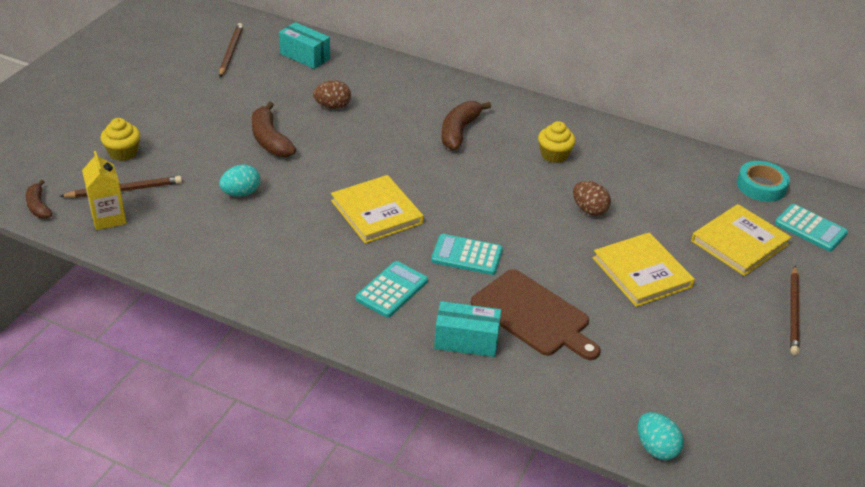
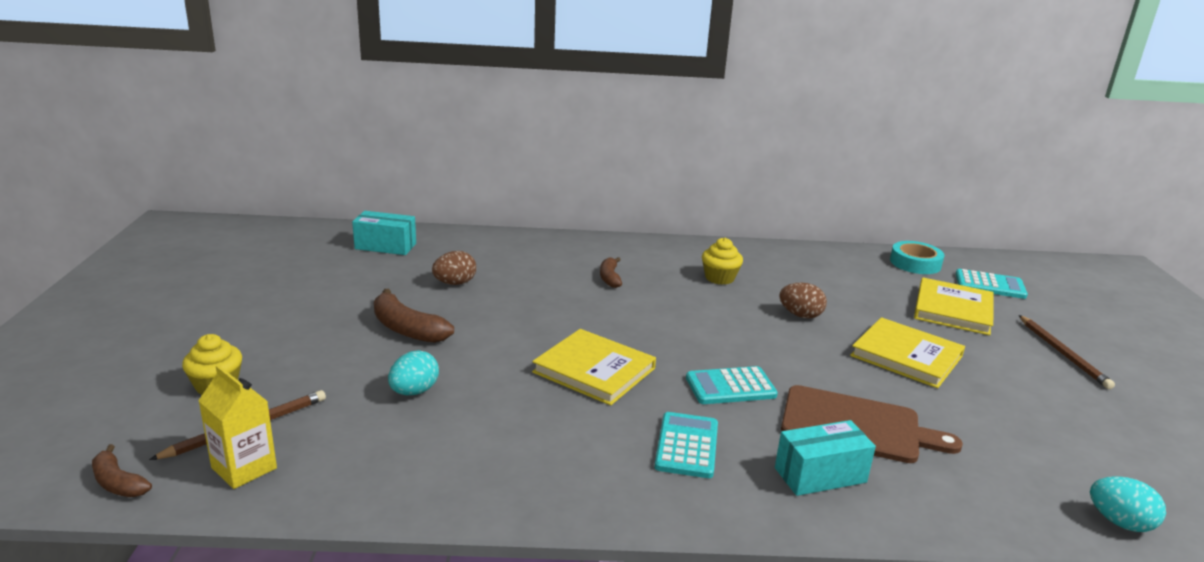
camera: 25 degrees left, 15 degrees down
(231, 52) = (293, 257): brown pencil -> none
(459, 131) = (610, 278): brown banana -> brown banana, size x0.61

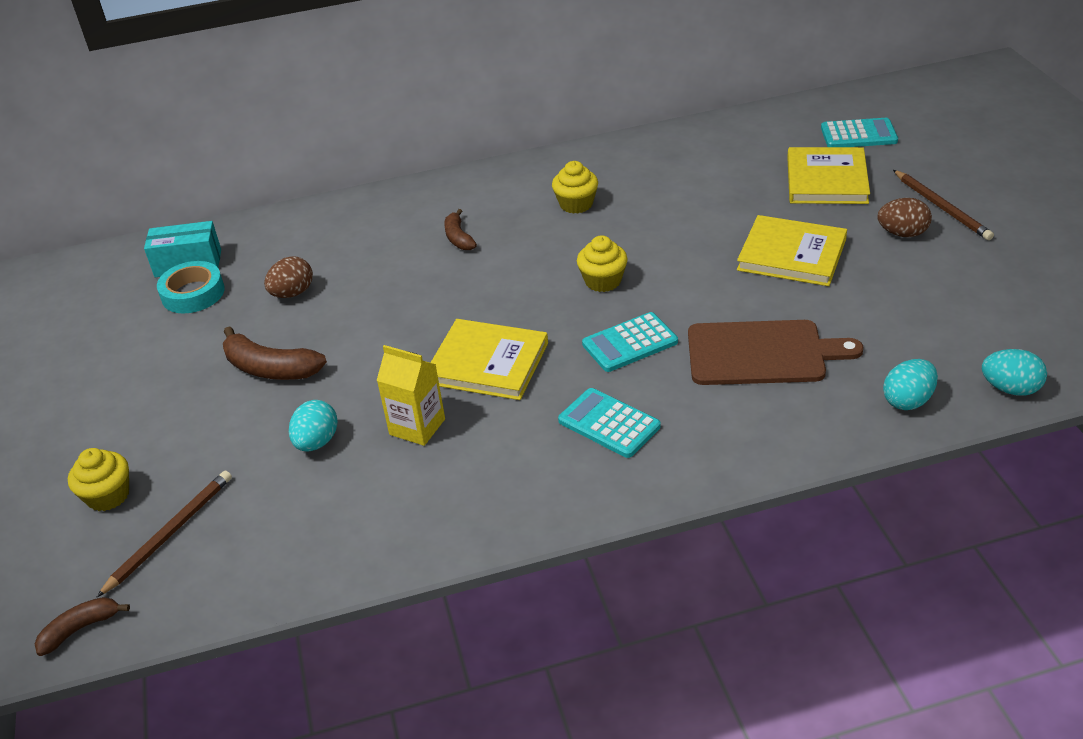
camera: 10 degrees left, 15 degrees up
(118, 483) = (80, 629): brown banana -> brown banana turned 120 degrees clockwise
(244, 468) = (194, 576): yellow carton -> yellow carton (417, 427)
(686, 446) = (609, 424): turquoise calculator -> turquoise calculator turned 45 degrees counterclockwise
(723, 335) = (603, 281): none -> yellow cupcake
(800, 315) = (674, 232): brown egg -> brown egg (902, 233)
(820, 475) = (741, 418): turquoise box -> none
(915, 263) = (776, 124): turquoise tape -> turquoise tape (193, 293)
(1002, 504) = (908, 401): none -> turquoise egg

